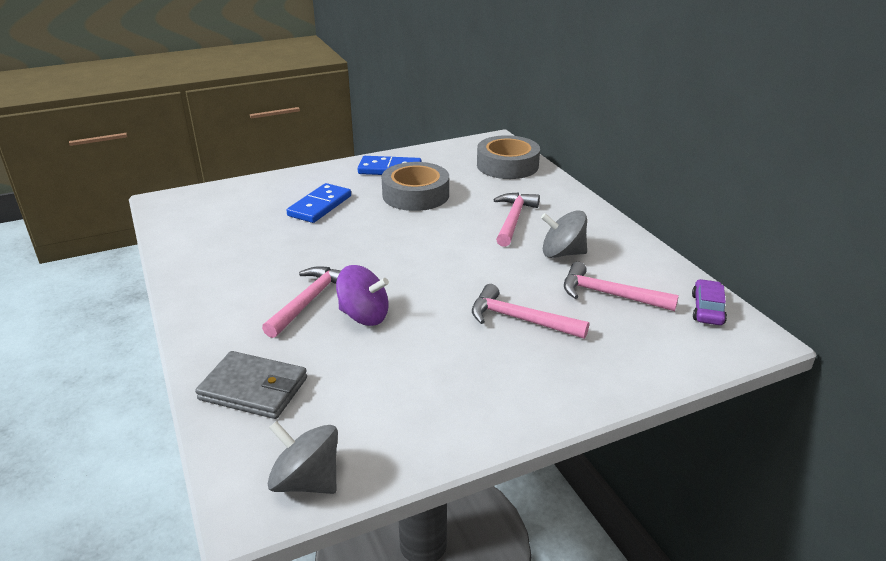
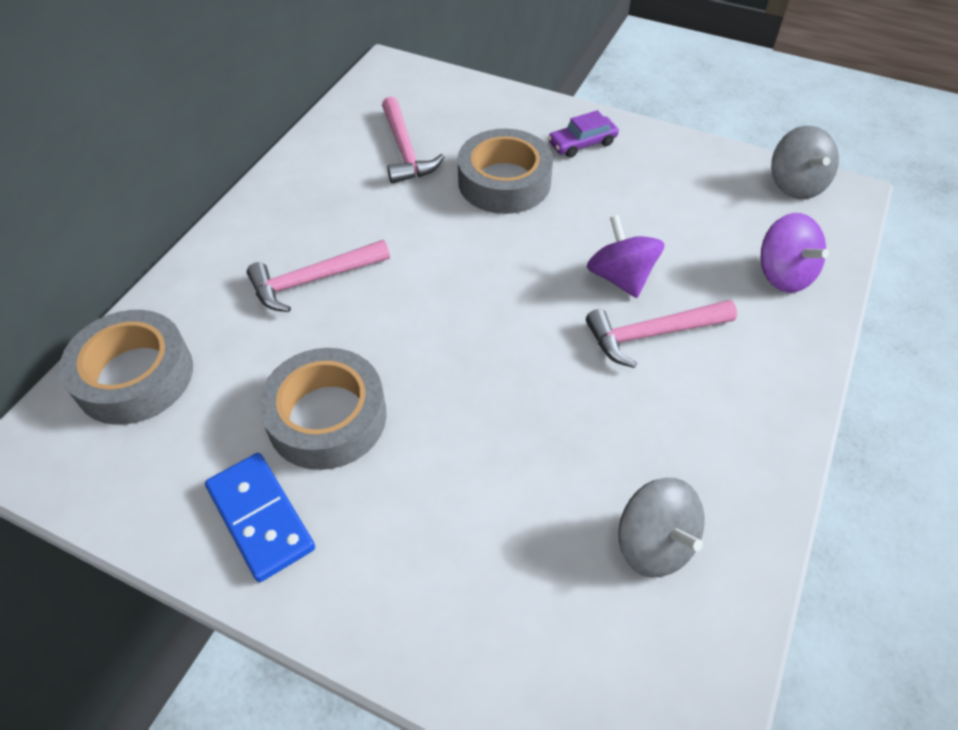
camera: 130 degrees left, 20 degrees up
(254, 389) = (783, 274): grey wallet -> purple spinning top
(320, 206) = (464, 507): blue domino -> none
(520, 319) = (504, 182): pink hammer -> grey tape
(562, 253) = (358, 208): grey spinning top -> grey spinning top (654, 543)
(707, 309) = (371, 97): purple car -> purple car (582, 143)

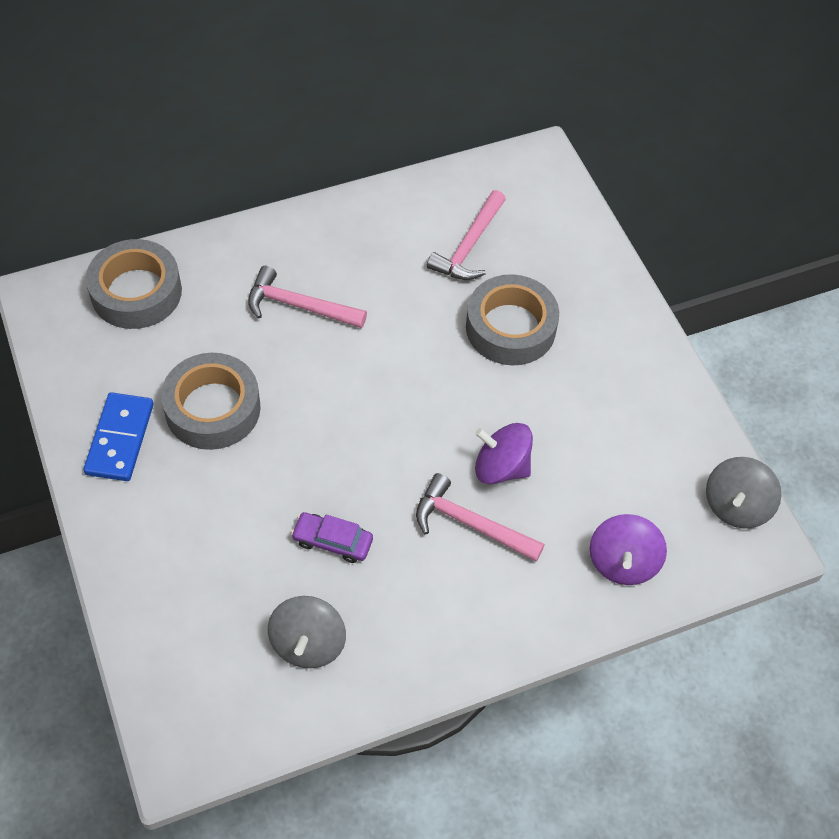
camera: 40 degrees right, 5 degrees up
(582, 143) = (610, 339): purple car -> purple car (332, 541)
(620, 277) = (501, 467): purple spinning top -> purple spinning top turned 90 degrees counterclockwise

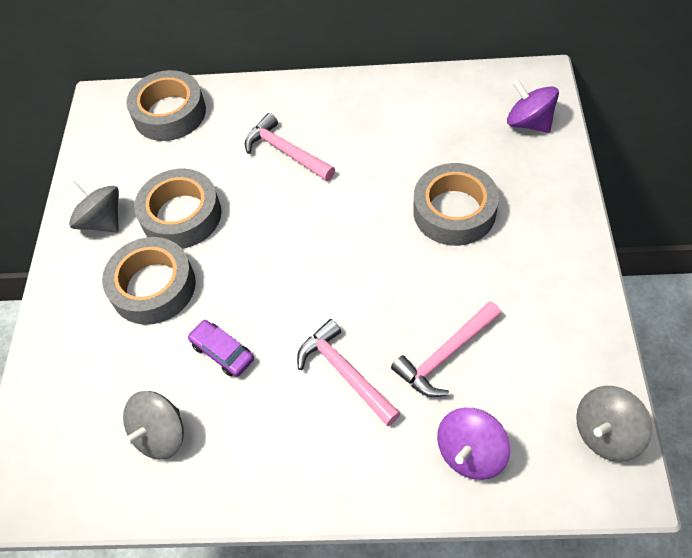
camera: 30 degrees right, 0 degrees up
(120, 439) = (102, 221): blue domino -> grey spinning top
(220, 495) = (153, 287): none -> grey tape
(469, 246) = (447, 136): pink hammer -> pink hammer (445, 355)
(501, 467) = (394, 330): purple spinning top -> purple spinning top (529, 122)

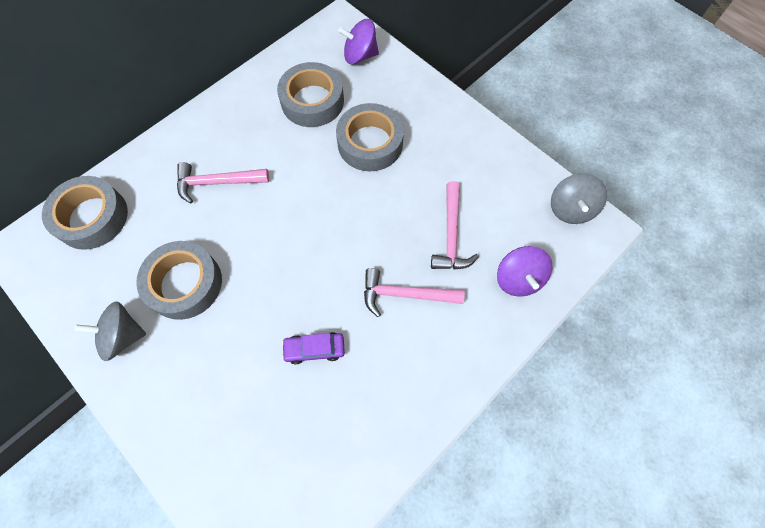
camera: 50 degrees left, 10 degrees up
(153, 287) = (217, 349): grey tape -> grey tape (312, 101)
(161, 435) = (330, 437): grey spinning top -> none

